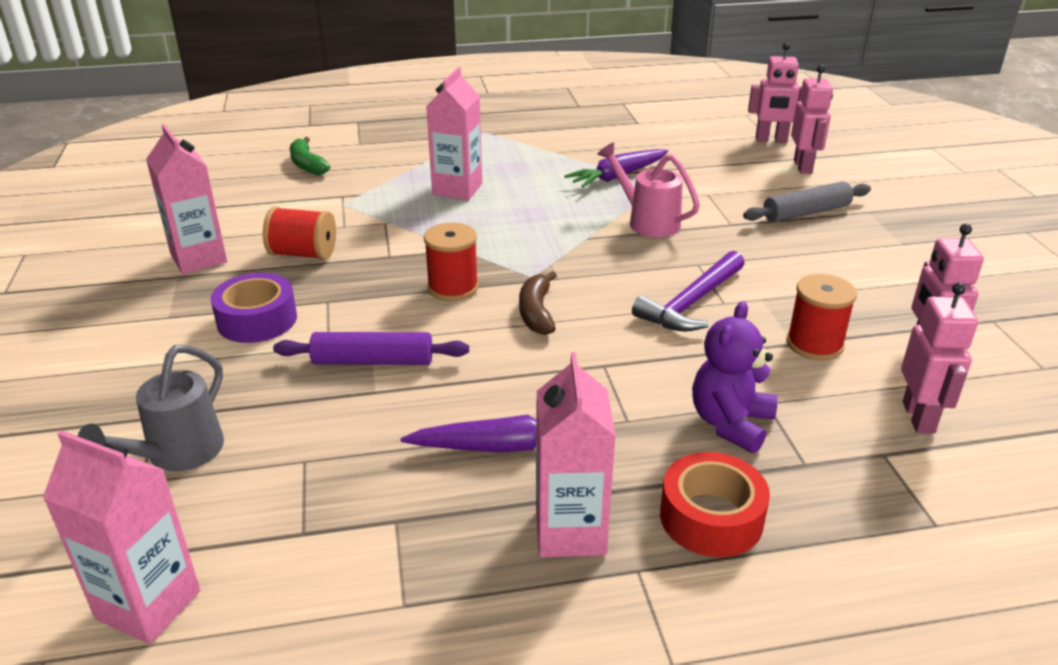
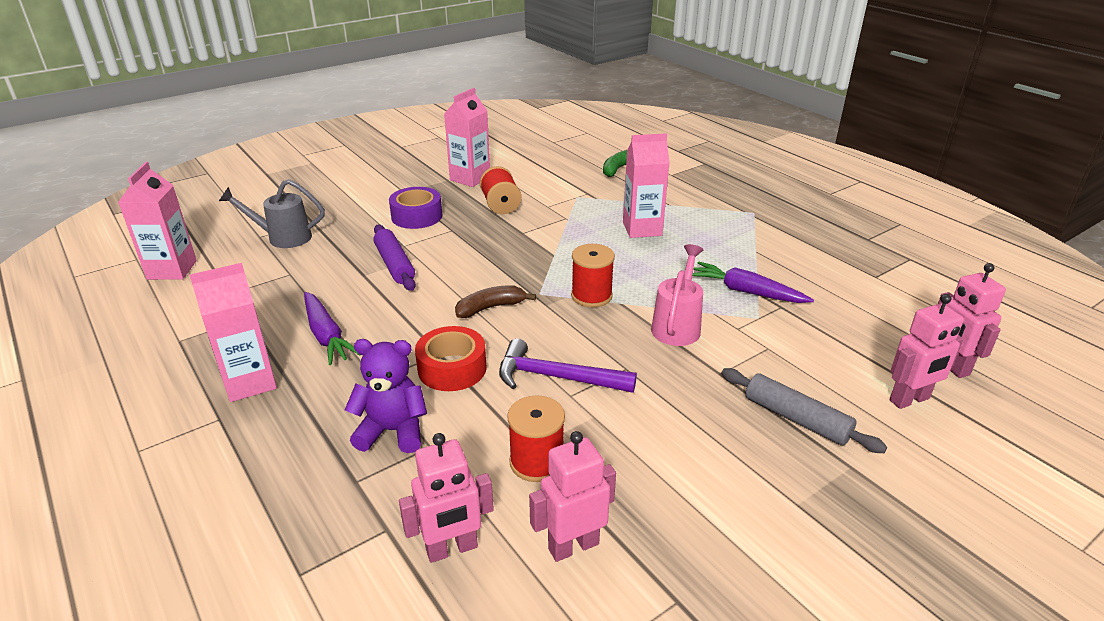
camera: 65 degrees right, 0 degrees up
(453, 287) = (499, 267): red spool -> red spool (591, 296)
(711, 517) = (277, 441): red tape -> red tape (452, 368)

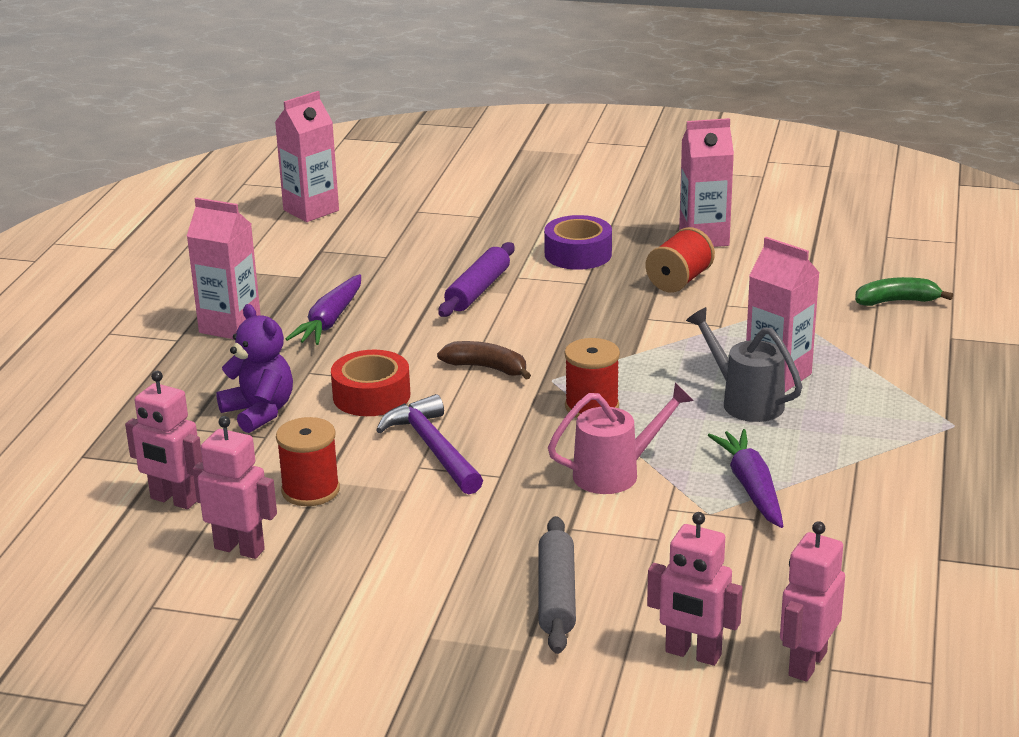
camera: 50 degrees right, 5 degrees down
(283, 238) = (432, 221): grey watering can -> grey watering can (745, 401)

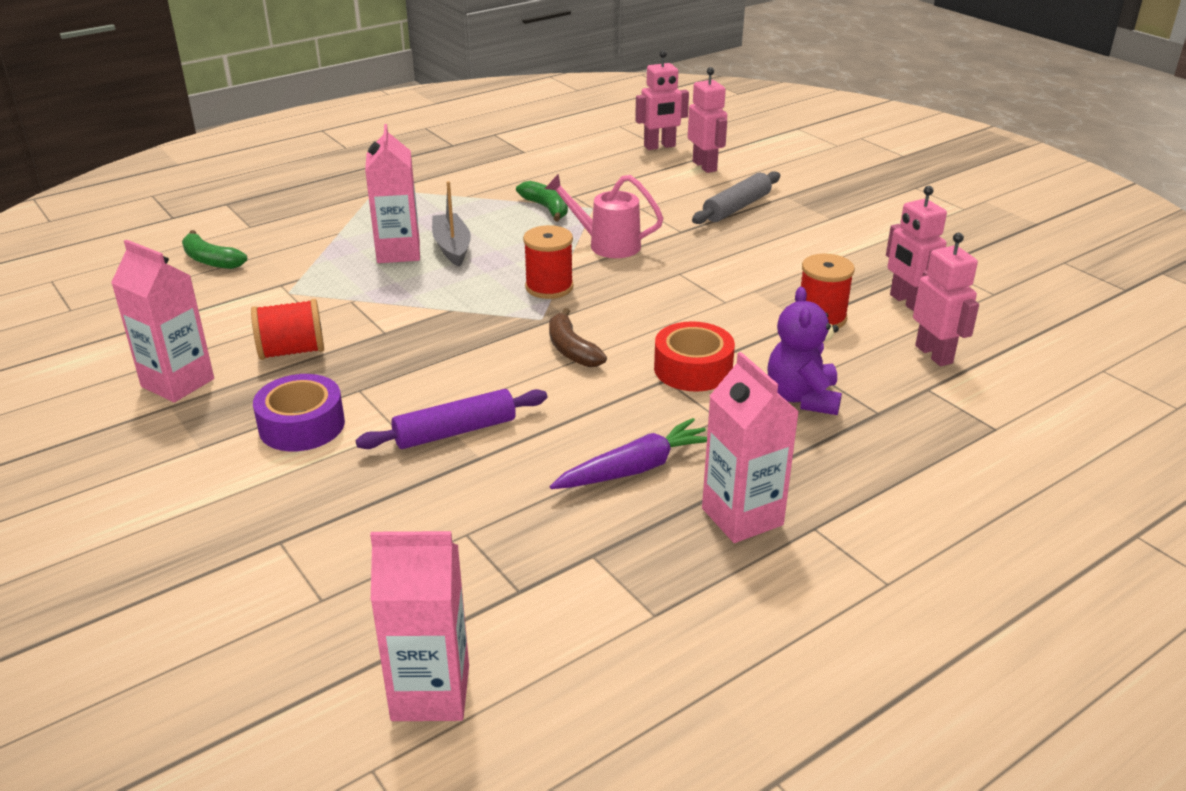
camera: 140 degrees left, 5 degrees up
(433, 448) = (699, 308): purple hammer -> none
(745, 401) = (452, 247): grey watering can -> grey boat
(751, 487) = (546, 208): purple carrot -> green banana

